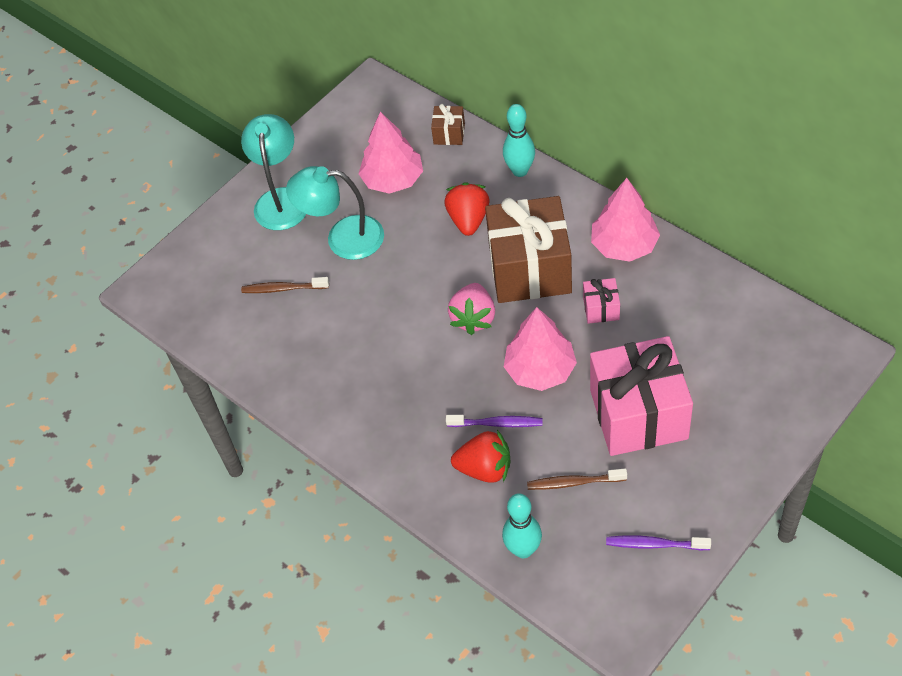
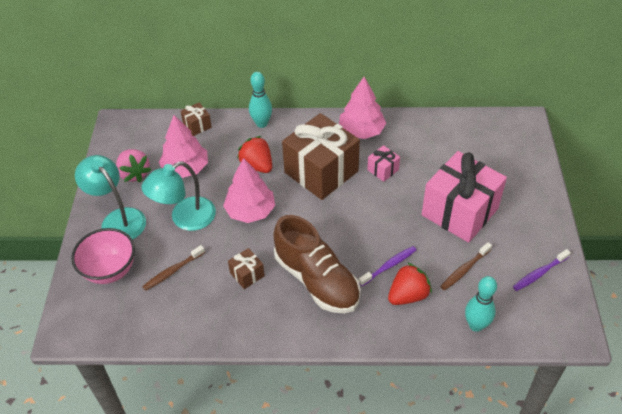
camera: 45 degrees left, 5 degrees down
(229, 251) = (110, 270): none -> pink bowl
(348, 338) = (247, 274): none -> brown gift
(409, 389) = (317, 280): none -> brown shoe
(473, 318) = (315, 217): pink strawberry -> pink strawberry (134, 173)
(540, 370) = (383, 221): pink tree -> pink tree (250, 211)

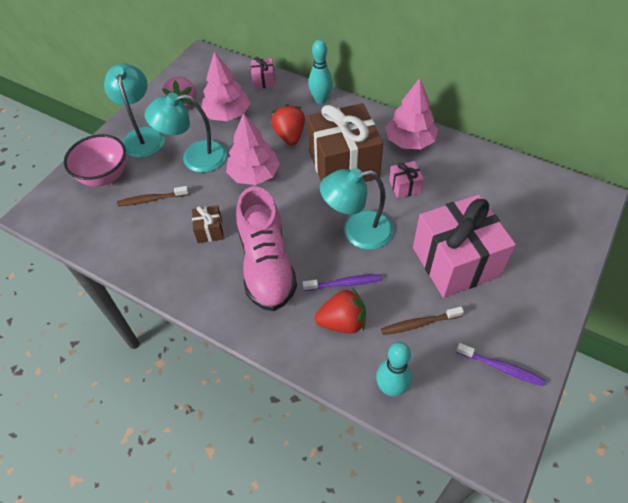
camera: 30 degrees right, 5 degrees up
(197, 125) = (263, 81): brown gift -> pink gift
(317, 280) = (266, 265): brown shoe -> pink shoe
(370, 221) = (357, 231): none -> turquoise lamp
(539, 273) = (501, 367): purple toothbrush -> purple toothbrush turned 150 degrees counterclockwise

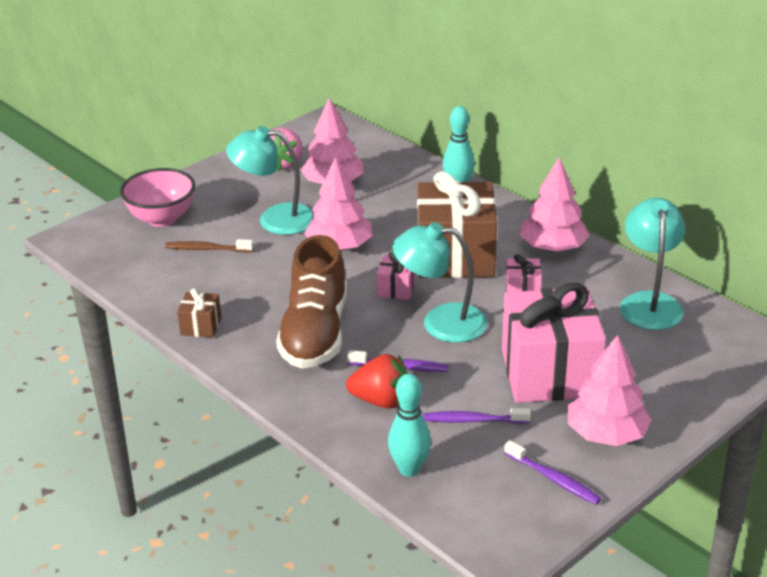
camera: 15 degrees right, 20 degrees down
(143, 136) = (222, 188): turquoise lamp -> turquoise lamp (649, 302)
(210, 231) = (262, 290): brown gift -> brown gift (201, 326)
(263, 81) = (394, 158): pink gift -> pink gift (396, 289)
(266, 265) = (315, 333): pink shoe -> brown shoe
(289, 136) = (401, 217): red strawberry -> none
(419, 323) = (473, 420): brown toothbrush -> purple toothbrush
(520, 312) = (606, 434): none -> pink tree

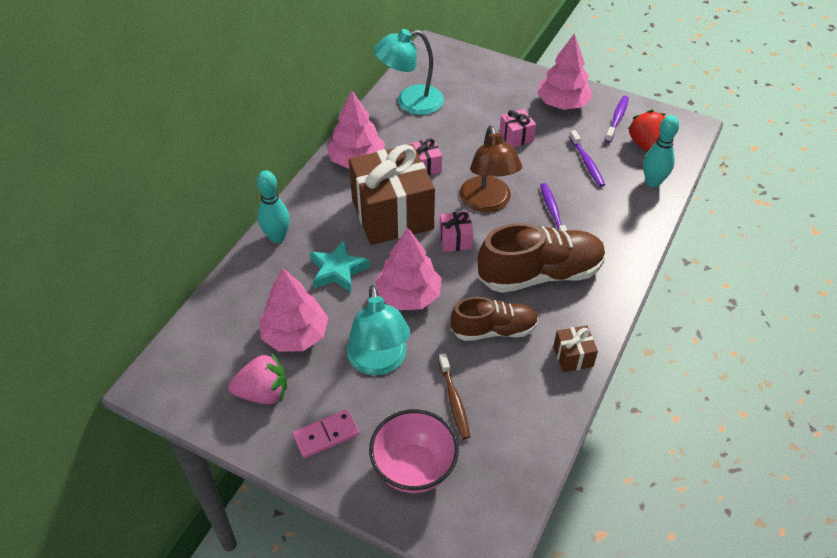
camera: 110 degrees left, 15 degrees up
(223, 185) = (326, 435): none -> pink domino
(265, 286) = (493, 330): none -> brown shoe
(381, 400) = (596, 213): red strawberry -> red strawberry (646, 145)
(395, 214) = (338, 270): none -> turquoise star
(440, 322) = (487, 203): turquoise lamp -> brown lamp
(549, 373) = (516, 137): pink gift -> pink gift, size x0.43

